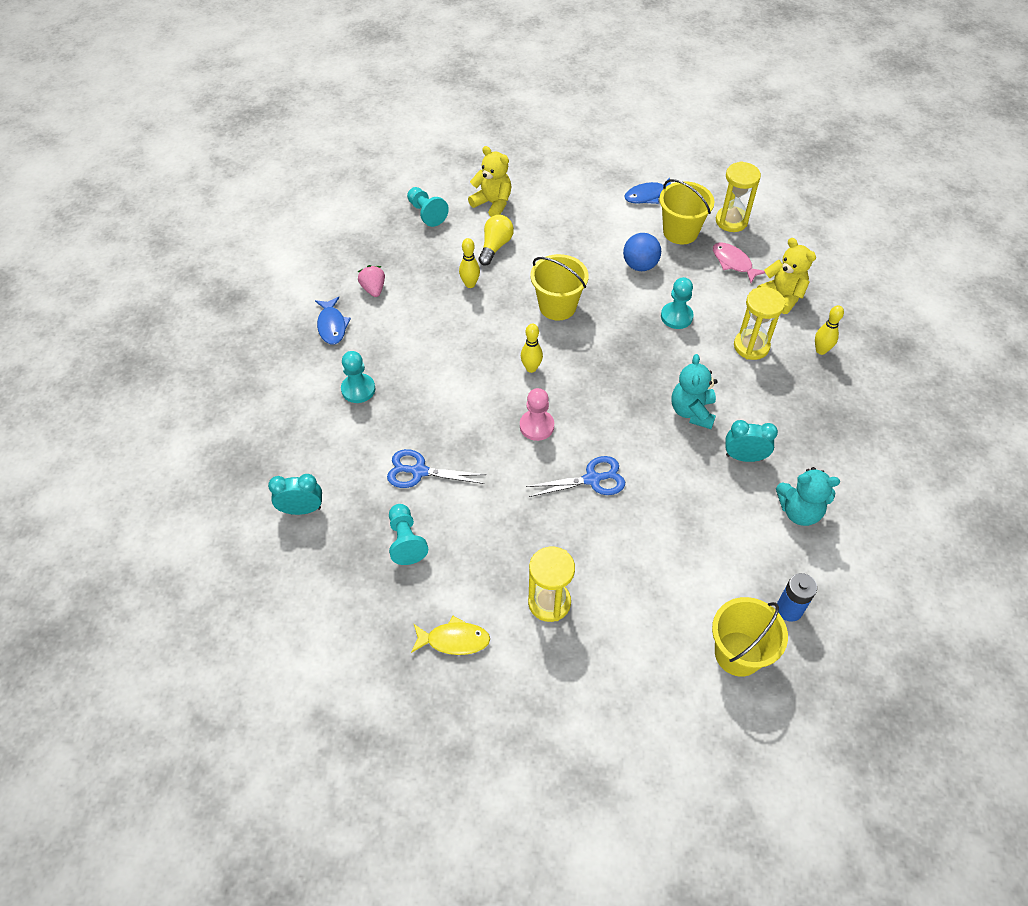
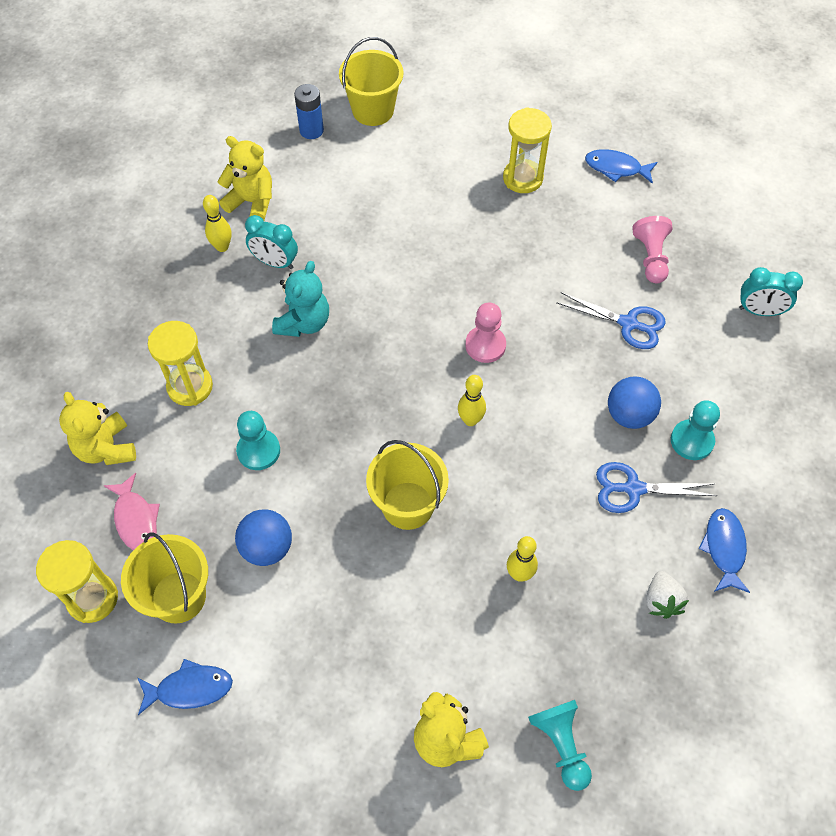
camera: 165 degrees left, 5 degrees up
(373, 289) = (661, 601): pink strawberry -> white strawberry
(406, 540) = (651, 258): turquoise pawn -> pink pawn
(409, 397) = (629, 415): none -> blue ball
(454, 640) = (616, 168): yellow fish -> blue fish
(495, 246) = (465, 639): yellow light bulb -> none
(592, 479) = (443, 275): blue scissors -> blue scissors (633, 488)
(799, 511) = (252, 202): turquoise teddy bear -> yellow teddy bear
(821, 350) = (111, 362): yellow bowling pin -> yellow bowling pin (222, 247)

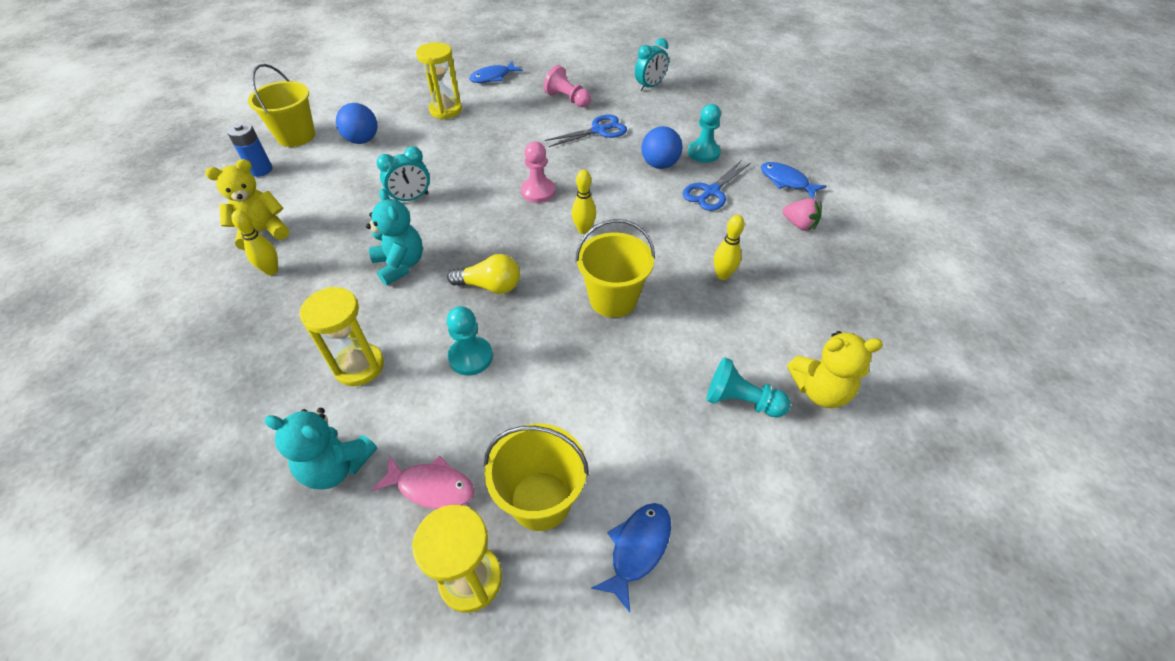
camera: 50 degrees left, 10 degrees down
(106, 448) = (336, 466): yellow teddy bear -> turquoise teddy bear
(267, 547) = (560, 404): blue ball -> blue ball (362, 140)
(275, 262) = (330, 250): turquoise clock -> turquoise clock (411, 198)
(339, 403) = (490, 286): none -> yellow light bulb
(561, 744) = (868, 330): turquoise pawn -> turquoise pawn (741, 401)
(661, 601) = (799, 225): white strawberry -> pink strawberry

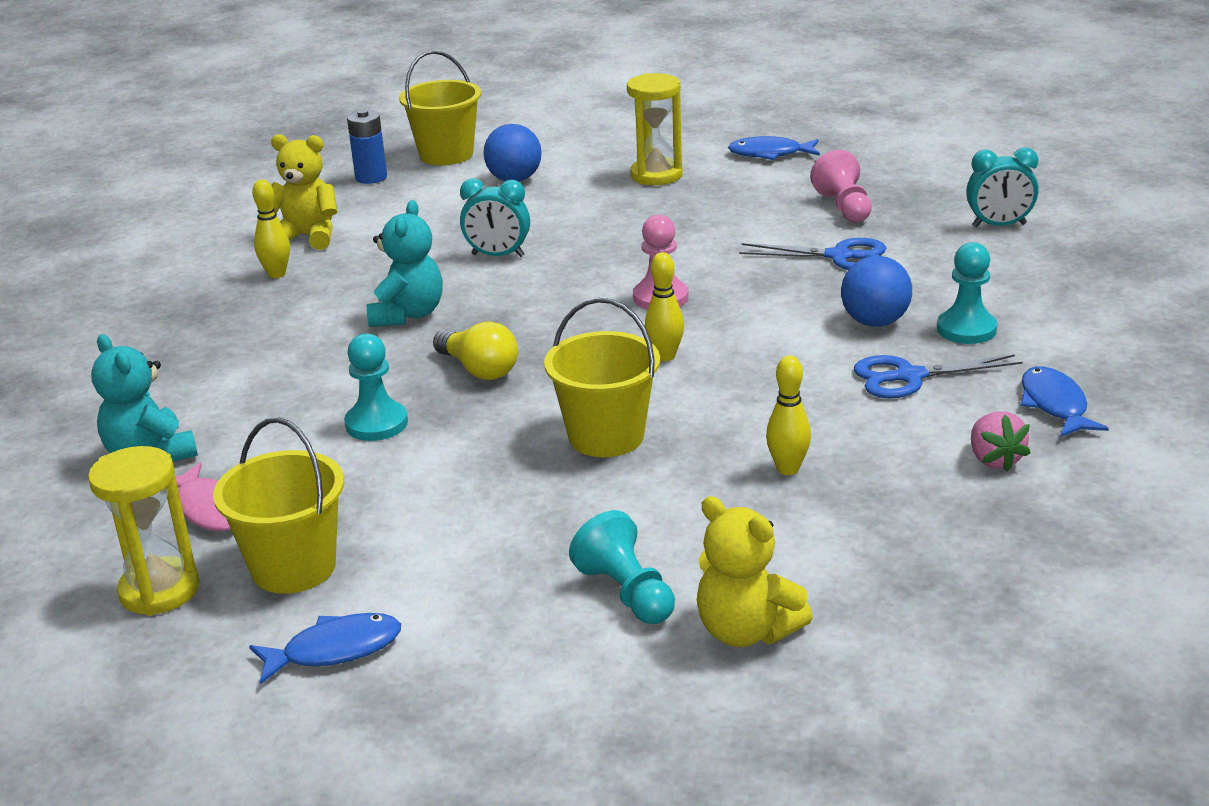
camera: 40 degrees right, 20 degrees down
(359, 366) = (261, 386): yellow hourglass -> none

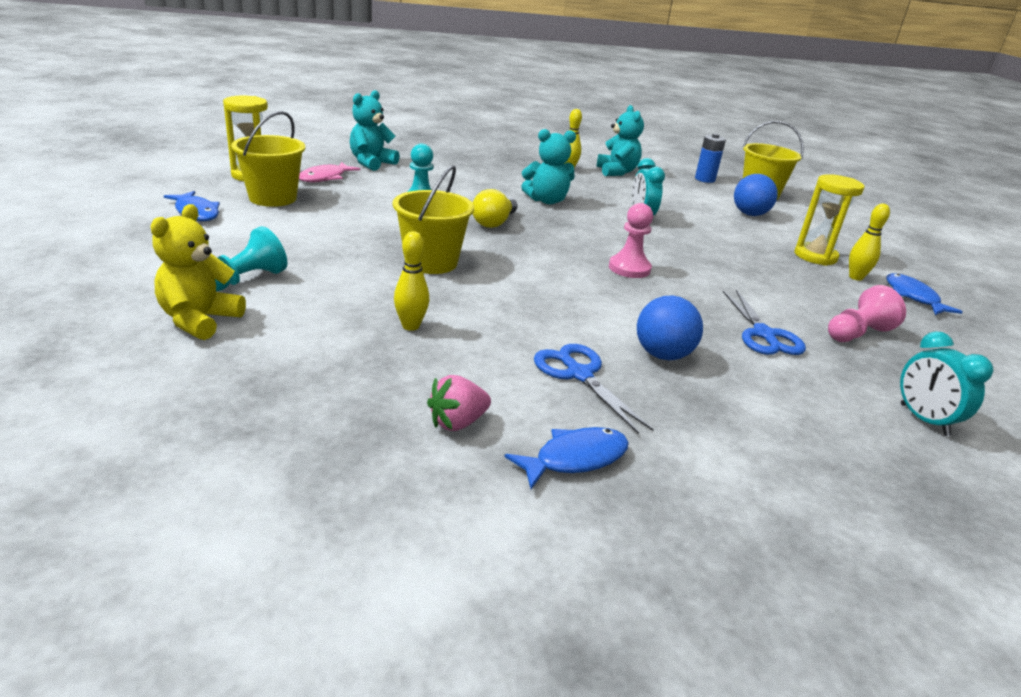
camera: 65 degrees right, 0 degrees up
(307, 237) = (616, 172): yellow teddy bear -> turquoise teddy bear
(665, 356) = (547, 274): yellow bowling pin -> yellow bowling pin (855, 277)
(966, 329) = (687, 403): turquoise pawn -> none

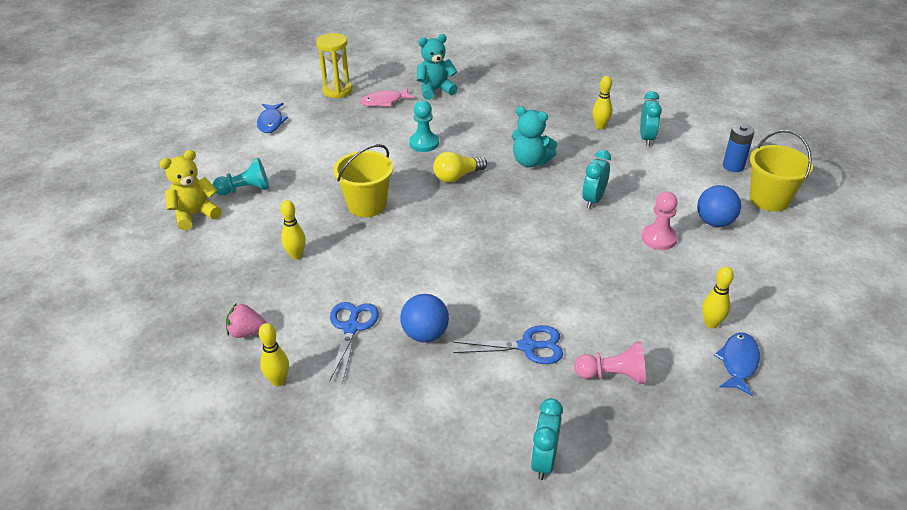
camera: 40 degrees right, 10 degrees up
(273, 198) = (329, 117): yellow bucket -> none
(575, 459) = (278, 381): blue fish -> yellow bowling pin
(616, 172) = (646, 138): turquoise teddy bear -> turquoise clock
(629, 268) = (506, 251): pink pawn -> pink pawn (659, 238)
(764, 335) = (527, 346): blue scissors -> blue scissors turned 120 degrees counterclockwise
(815, 256) = (706, 289): yellow hourglass -> none

